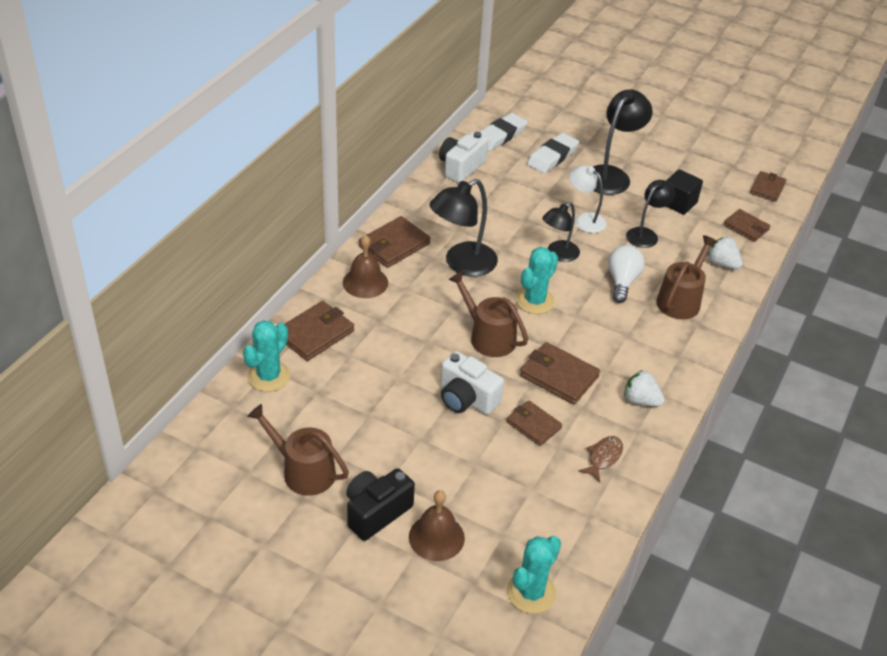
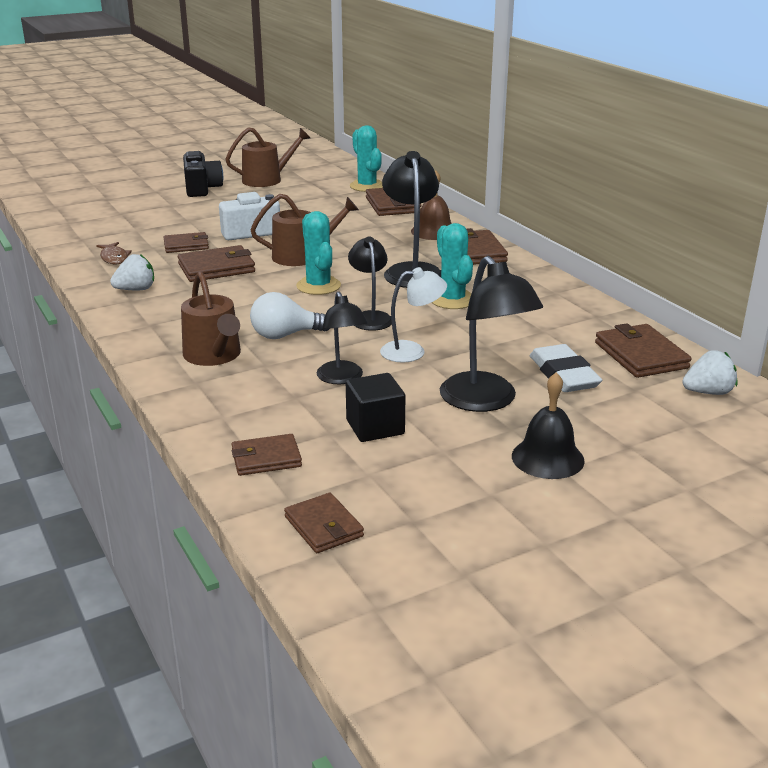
camera: 125 degrees right, 15 degrees down
(436, 537) = (154, 198): brown bell -> none
(461, 167) = (584, 313): white camera -> none
(500, 136) = (641, 355): white eraser -> brown wallet
(531, 592) = (69, 209): turquoise cactus -> turquoise cactus (452, 300)
(622, 281) = (285, 335): white light bulb -> white light bulb turned 120 degrees clockwise
(641, 142) = (547, 458): none -> black bell
(722, 264) = (229, 407): white strawberry -> white strawberry (708, 392)

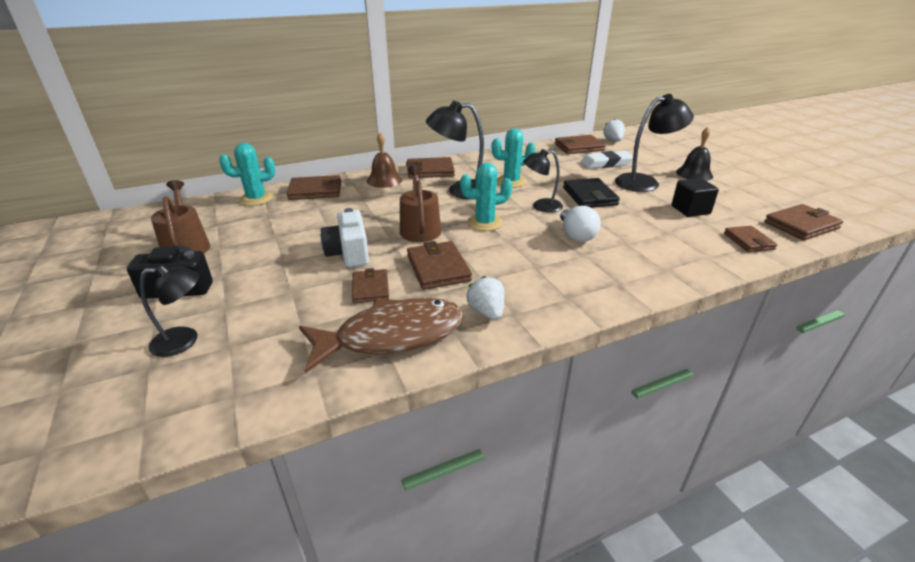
camera: 85 degrees left, 5 degrees up
(114, 258) = (392, 336): brown fish -> brown fish, size x2.35
(214, 355) = (618, 263): brown watering can -> none
(323, 526) = (801, 225): brown wallet -> brown wallet, size x1.51
(342, 378) = (635, 217): black lamp -> black lamp (184, 340)
(412, 351) = (589, 196): white lamp -> black wallet

